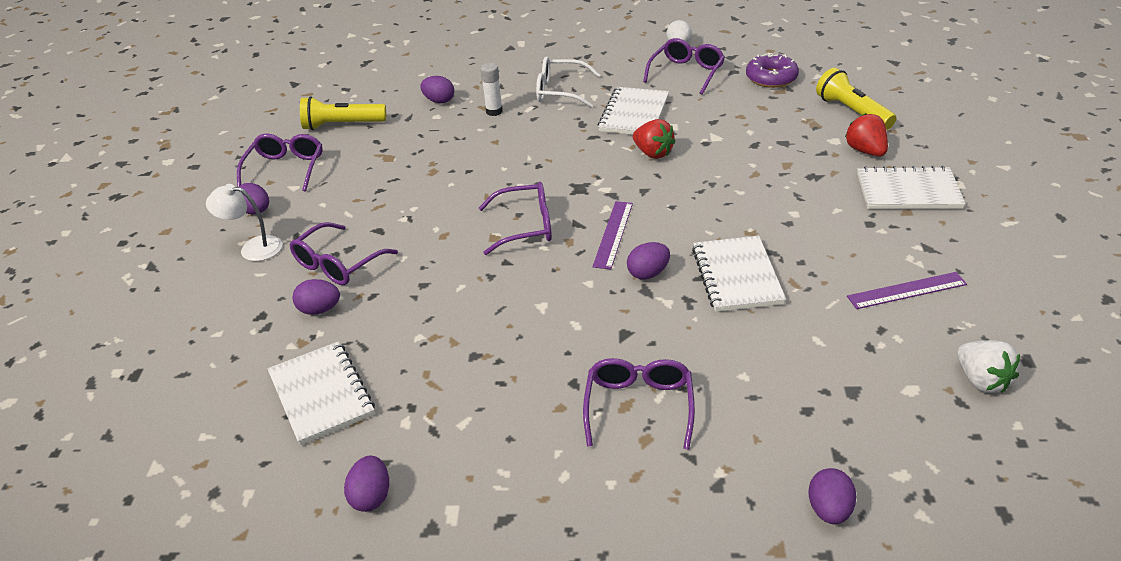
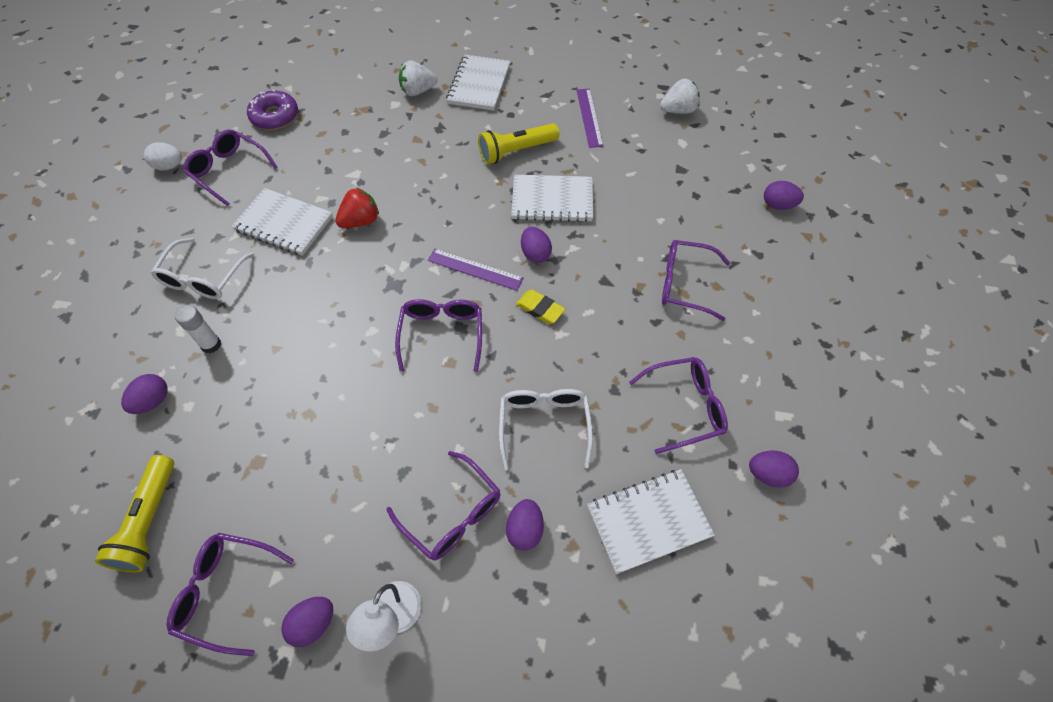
camera: 85 degrees left, 20 degrees up
(427, 308) = (544, 425): none -> white glasses
(456, 415) = (684, 407): none -> purple glasses
(571, 287) = (540, 309): none -> yellow eraser
(852, 112) = (358, 83): yellow flashlight -> yellow flashlight (516, 151)
(865, 151) = (418, 91): red strawberry -> white strawberry

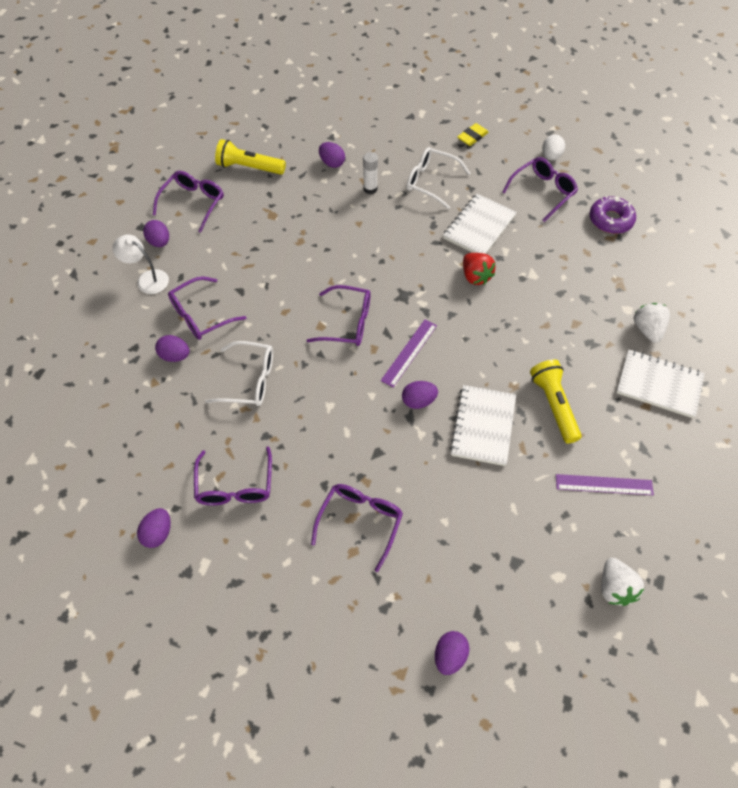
camera: 100 degrees right, 0 degrees up
(540, 309) = (357, 395): yellow eraser -> yellow eraser (472, 137)
(648, 521) = (153, 434): white notebook -> none

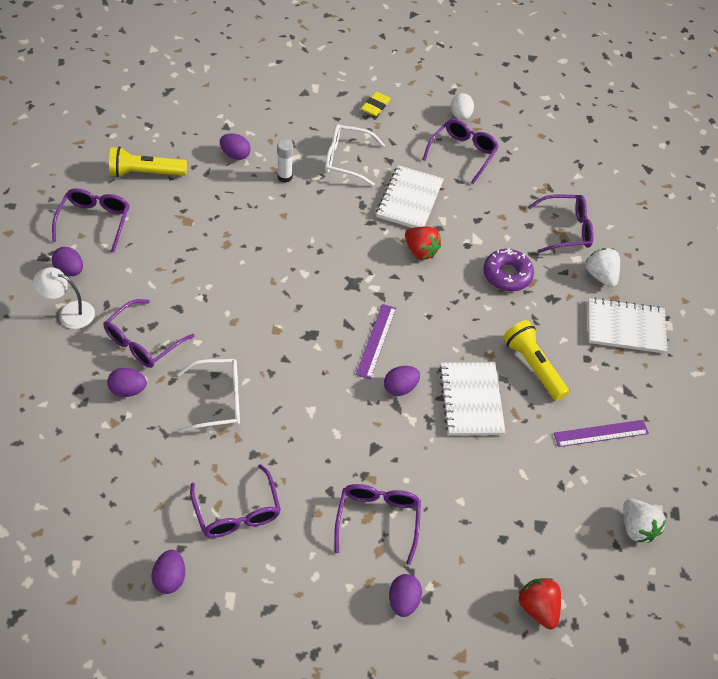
camera: 20 degrees left, 5 degrees down
(347, 323) = (303, 321): purple glasses -> purple glasses (565, 229)
(449, 655) = (503, 628): purple egg -> purple egg (403, 601)
(490, 644) = (538, 608): none -> red strawberry
(610, 220) = (536, 172): purple donut -> purple donut (507, 275)

